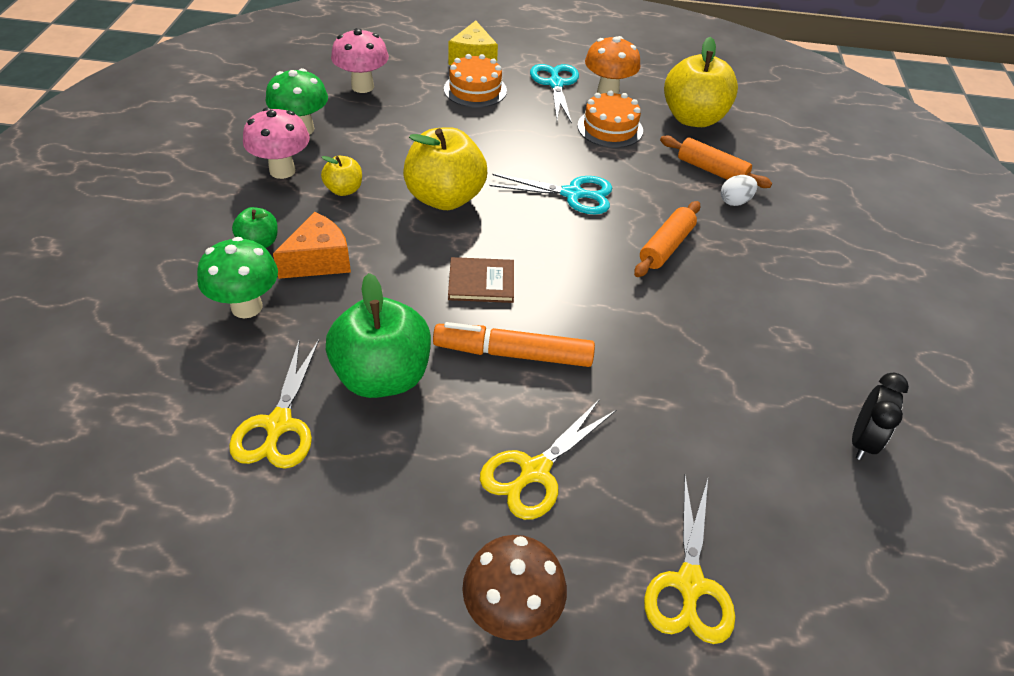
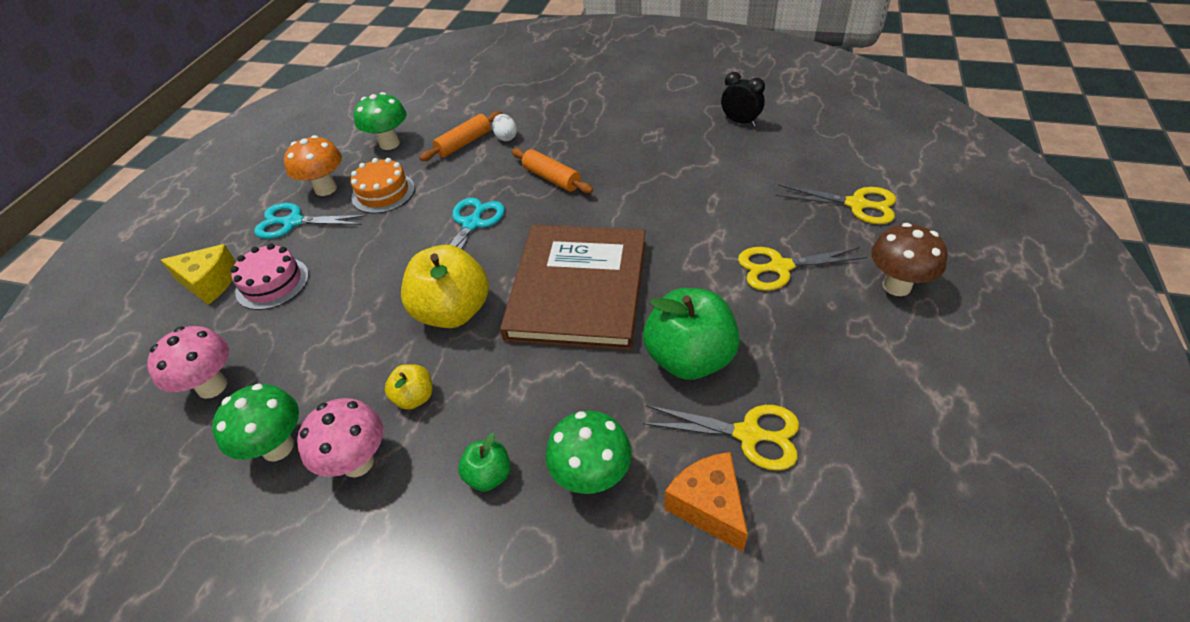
camera: 75 degrees left, 0 degrees up
(319, 261) = (528, 415): orange cheese -> orange cheese (709, 506)
(475, 90) = (272, 283): orange cake -> pink cake
(481, 282) = (578, 289): brown book -> brown book, size x2.50
(513, 354) = (665, 273): orange marker -> none
(535, 471) = (780, 267): yellow scissors -> yellow scissors turned 120 degrees clockwise
(693, 118) = (389, 144): yellow apple -> green mushroom

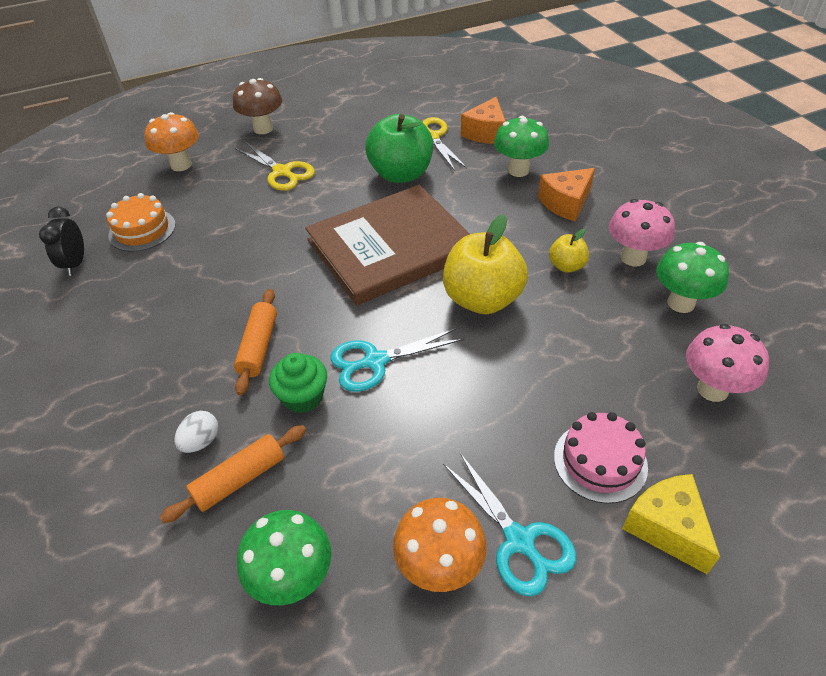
camera: 130 degrees left, 0 degrees up
(383, 193) = (394, 487): orange cake -> orange cake (142, 230)
(464, 143) = (240, 479): orange rolling pin -> orange rolling pin turned 45 degrees counterclockwise
(486, 182) = (303, 397): none -> green cupcake
(488, 475) = (566, 203): green apple -> orange cheese
(856, 204) = (181, 165): yellow scissors -> orange mushroom

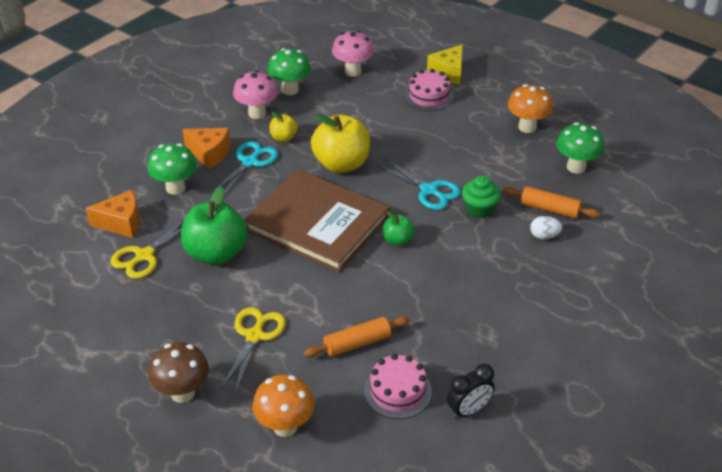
camera: 120 degrees left, 5 degrees down
(142, 230) = (397, 391): orange cake -> pink cake
(258, 347) = (460, 247): orange rolling pin -> orange rolling pin (357, 343)
(315, 299) = (397, 240): none -> green apple
(519, 540) = (493, 109): turquoise scissors -> turquoise scissors (250, 162)

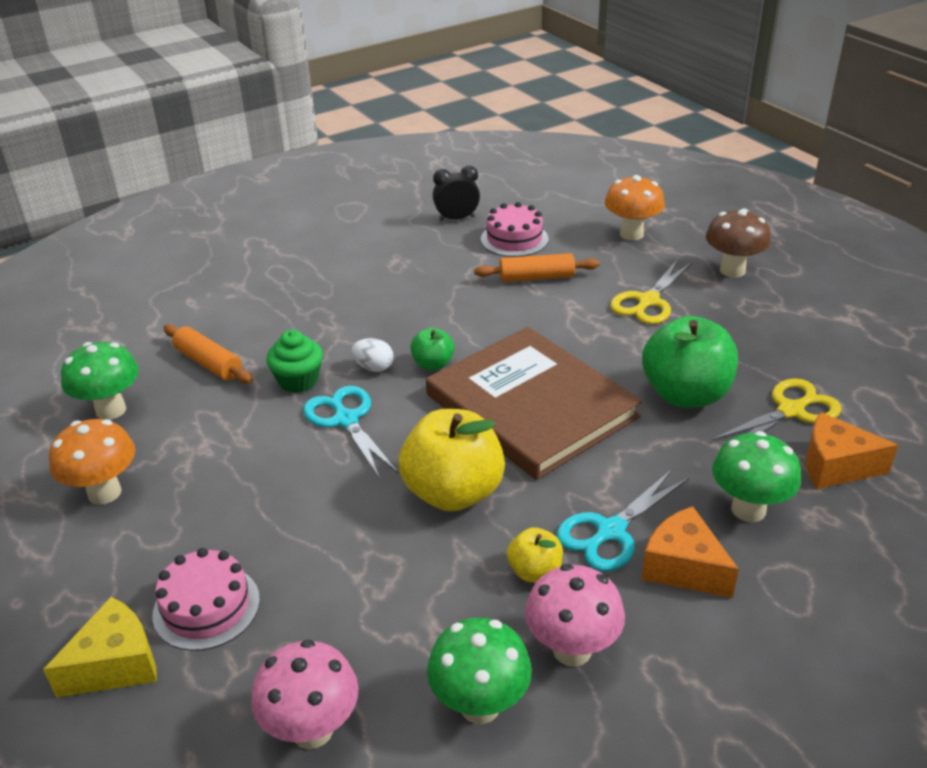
camera: 160 degrees left, 5 degrees down
(544, 236) = (249, 335): white egg -> white egg (374, 367)

